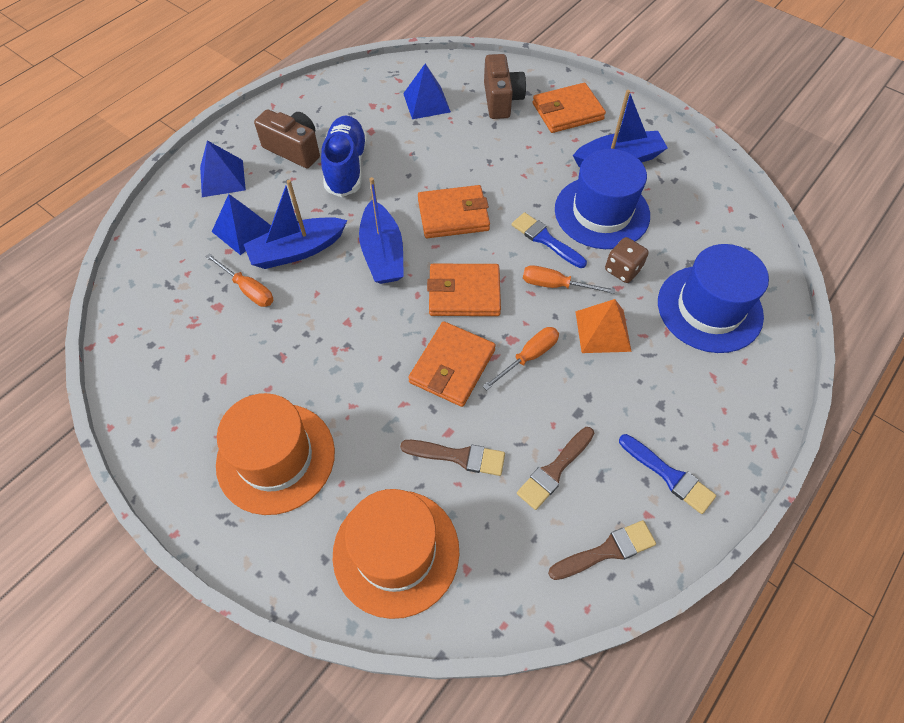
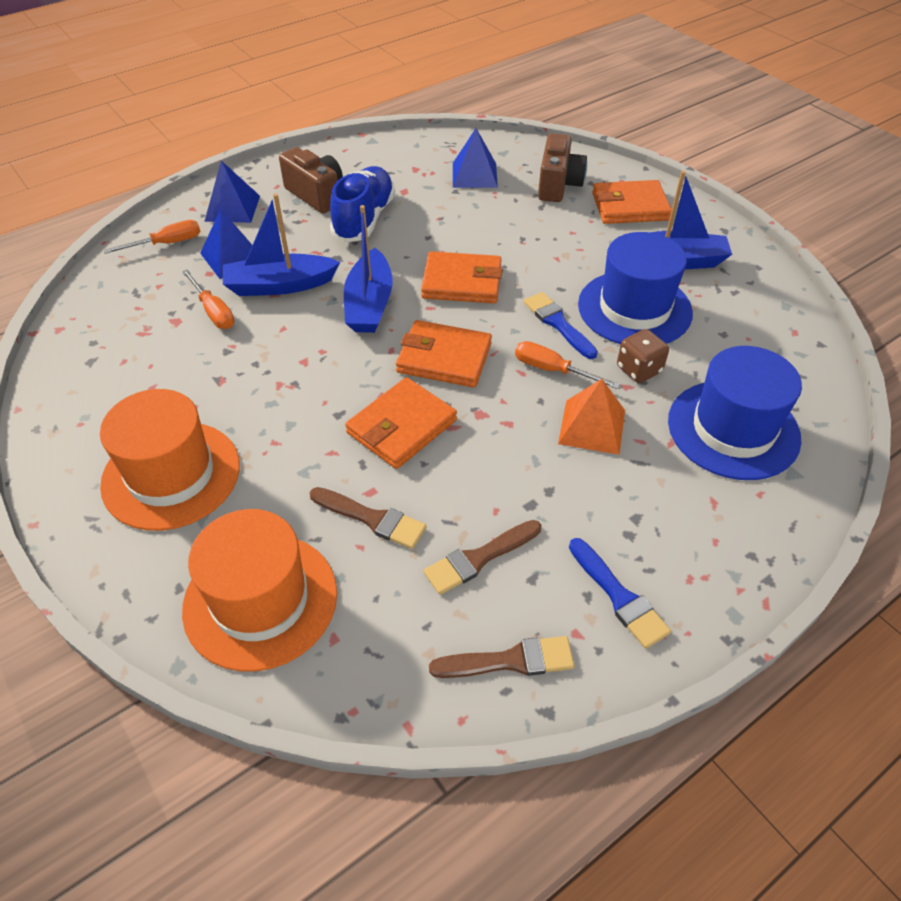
camera: 15 degrees right, 10 degrees down
(528, 357) = (493, 435): orange screwdriver -> orange screwdriver (167, 243)

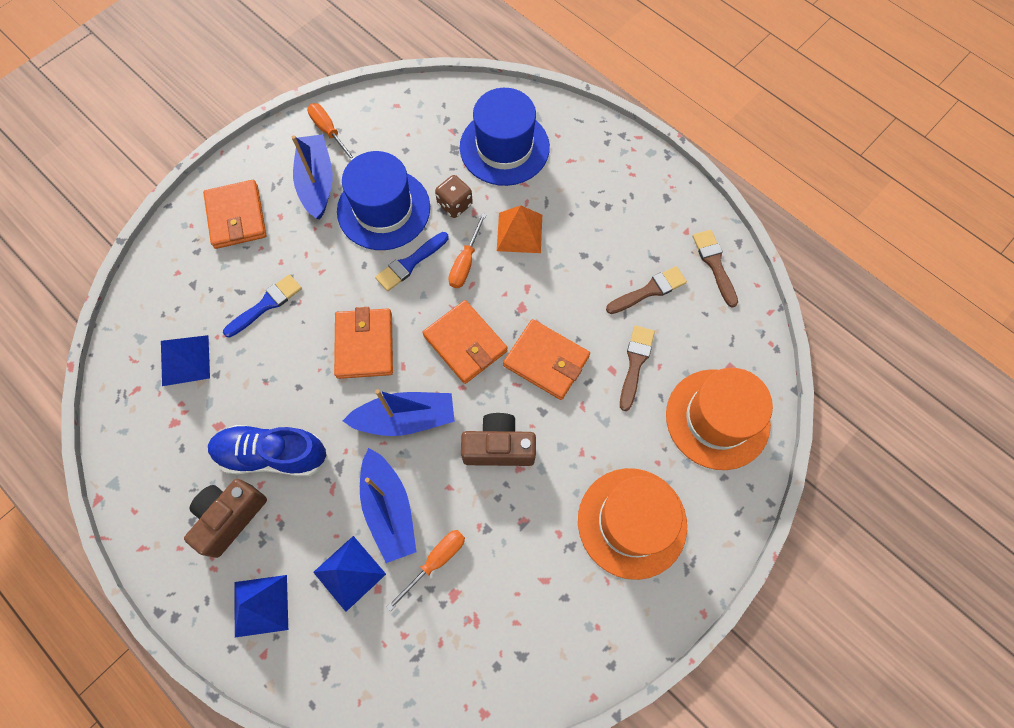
camera: 100 degrees left, 20 degrees up
(167, 243) = (333, 656): orange screwdriver -> orange screwdriver (329, 131)
(444, 358) = (465, 343): orange wallet -> orange wallet turned 45 degrees counterclockwise
(479, 558) = (649, 290): brown brush -> brown brush turned 75 degrees counterclockwise
(558, 185) = (202, 279): brown camera -> brown camera (498, 447)
(619, 596) = (655, 210): blue brush -> blue brush (266, 305)

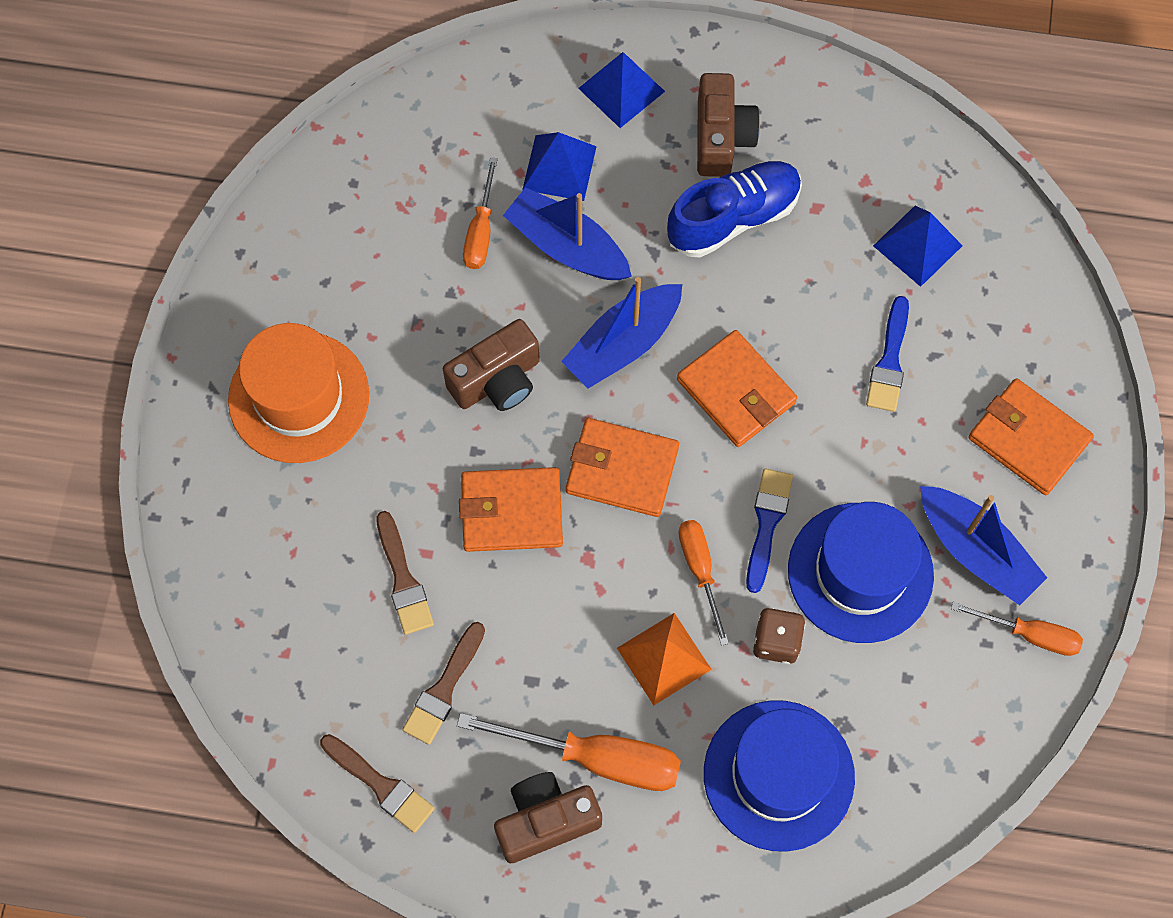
camera: 145 degrees right, 0 degrees up
(590, 209) = (596, 758): none -> orange screwdriver
(636, 197) = (546, 821): none -> brown camera
(717, 419) = (265, 575): orange hat -> none

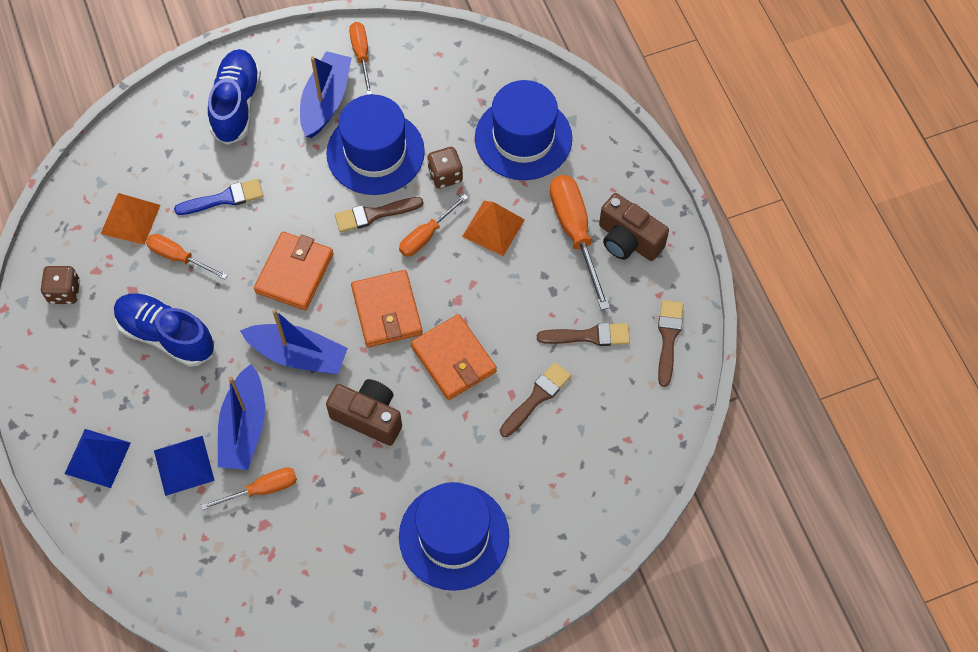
camera: 120 degrees left, 5 degrees down
(299, 397) = (454, 536): orange hat -> blue hat
(721, 138) = (106, 373): brown camera -> none
(767, 524) = (374, 214): blue brush -> brown brush
(832, 275) = (179, 257): none -> orange screwdriver
(854, 138) = (64, 292): none -> brown dice
(917, 245) = (130, 219): blue pyramid -> orange pyramid
(1028, 439) = (236, 104): orange wallet -> blue shoe

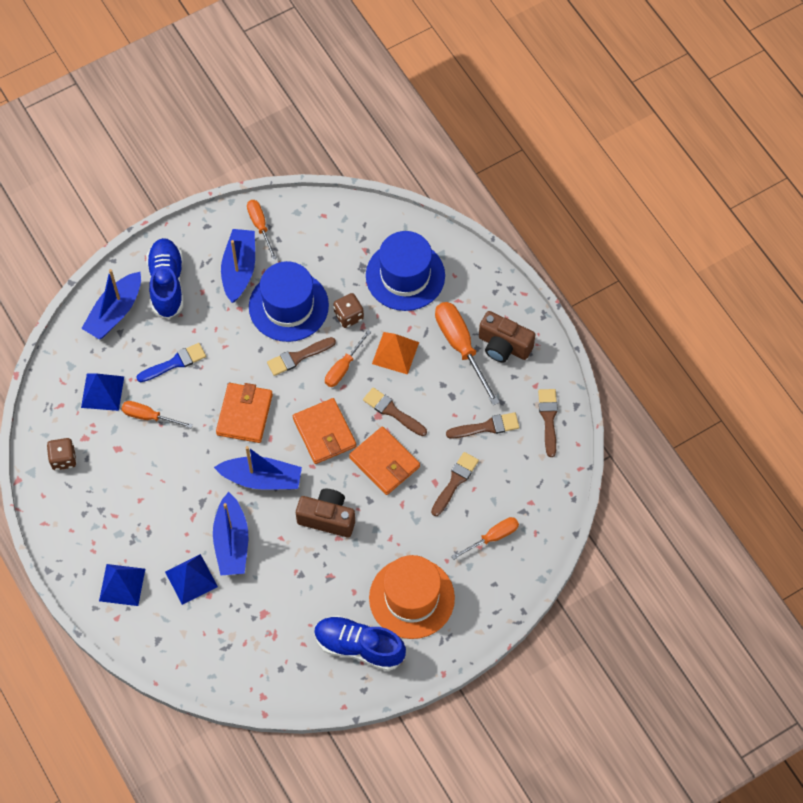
camera: 10 degrees left, 0 degrees up
(130, 219) = (102, 392): orange pyramid -> blue pyramid
(166, 335) = (153, 480): blue shoe -> blue shoe (359, 647)
(167, 128) = (115, 312): none -> blue boat
(262, 489) = (256, 587): orange screwdriver -> orange screwdriver (492, 537)
(454, 536) = (411, 598): blue hat -> orange hat
(476, 298) = (392, 411): none -> brown brush

